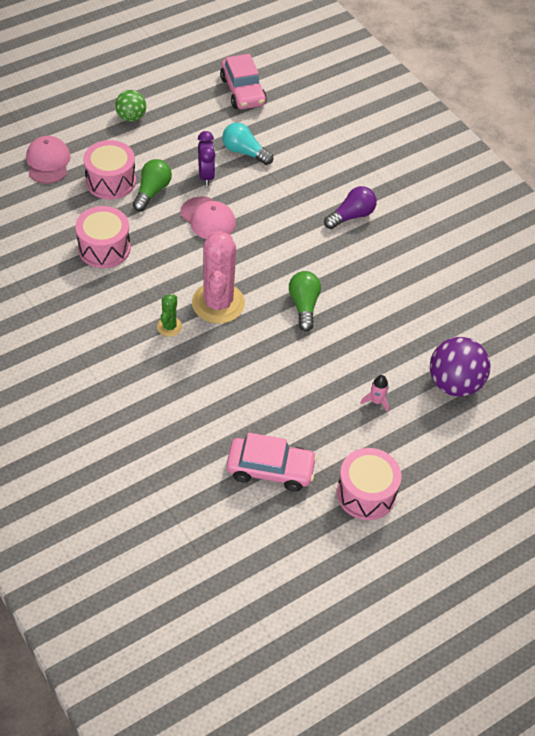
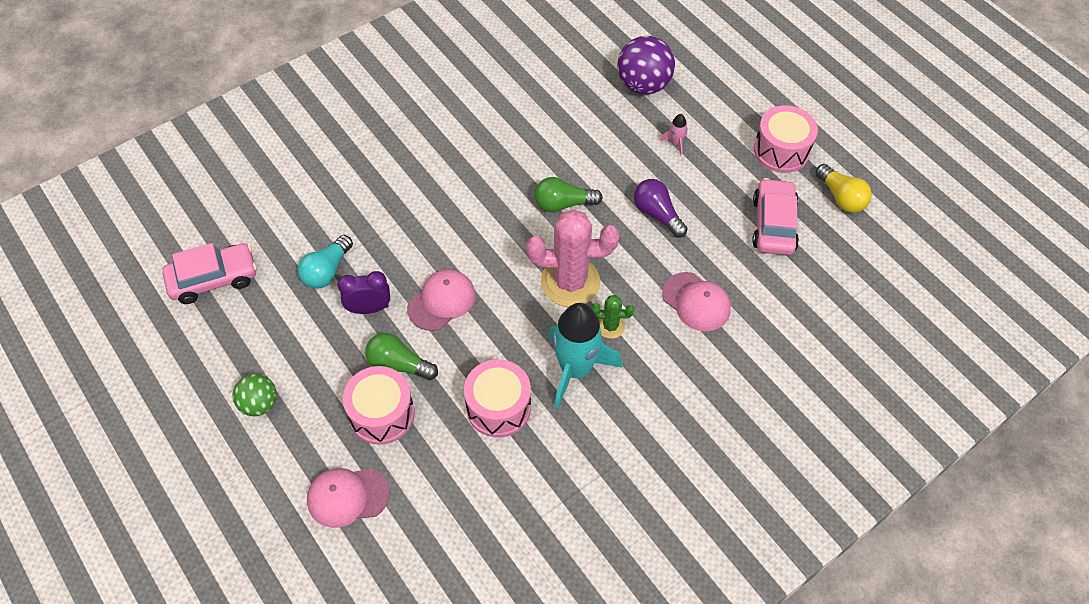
camera: 90 degrees left, 5 degrees up
(131, 299) = (575, 369): none -> turquoise rocket
(187, 392) = (696, 302): none -> pink cap
(302, 538) = (841, 197): none -> yellow light bulb
(351, 216) = (429, 165): purple light bulb -> purple light bulb (657, 214)

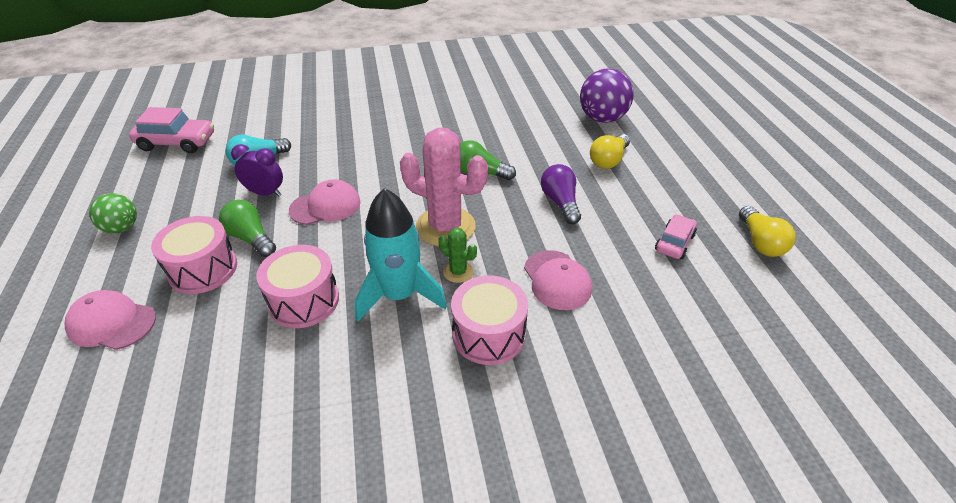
camera: 25 degrees right, 15 degrees down
(675, 143) = (608, 160): pink rocket -> yellow light bulb
(773, 224) = (674, 243): pink car -> pink car, size x0.63
(781, 150) = (710, 191): pink drum -> pink drum (488, 334)

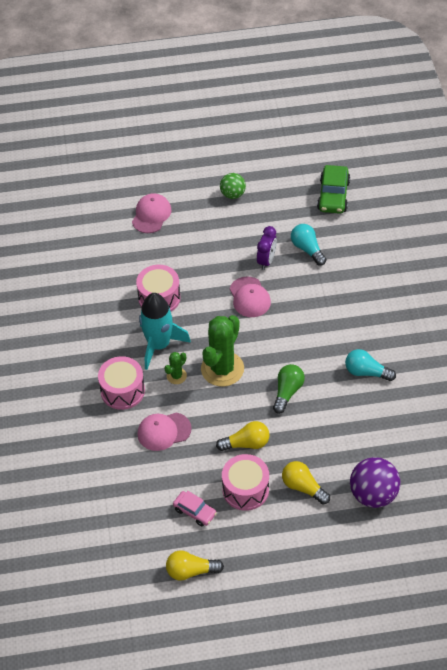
camera: 95 degrees right, 10 degrees up
(177, 142) = (333, 195): pink car -> green car
(203, 269) = (190, 244): pink drum -> pink drum (245, 489)
(251, 238) = (218, 262): green light bulb -> none
(445, 227) = (222, 369): pink cactus -> green cactus
(450, 121) = (366, 372): none -> turquoise light bulb
(560, 202) = (246, 443): purple light bulb -> yellow light bulb

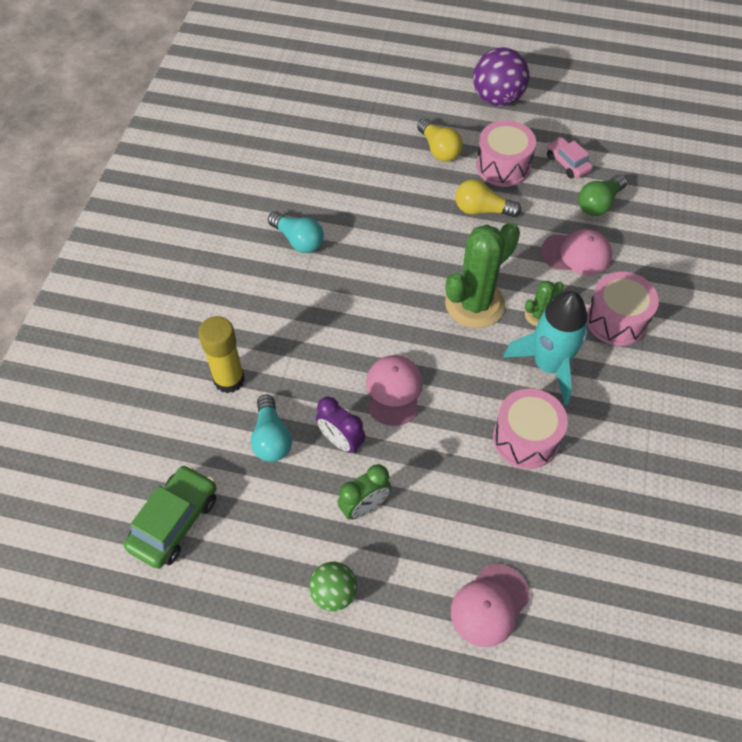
camera: 160 degrees left, 5 degrees up
(191, 571) = (589, 115): yellow light bulb -> none
(236, 234) = (364, 507): none -> green clock
(266, 261) = (341, 441): purple clock -> purple clock turned 90 degrees counterclockwise
(287, 392) = (406, 249): green light bulb -> green light bulb (599, 203)
(352, 270) = (229, 379): none -> yellow glue stick
(373, 494) = (369, 121): purple ball -> purple ball (497, 98)

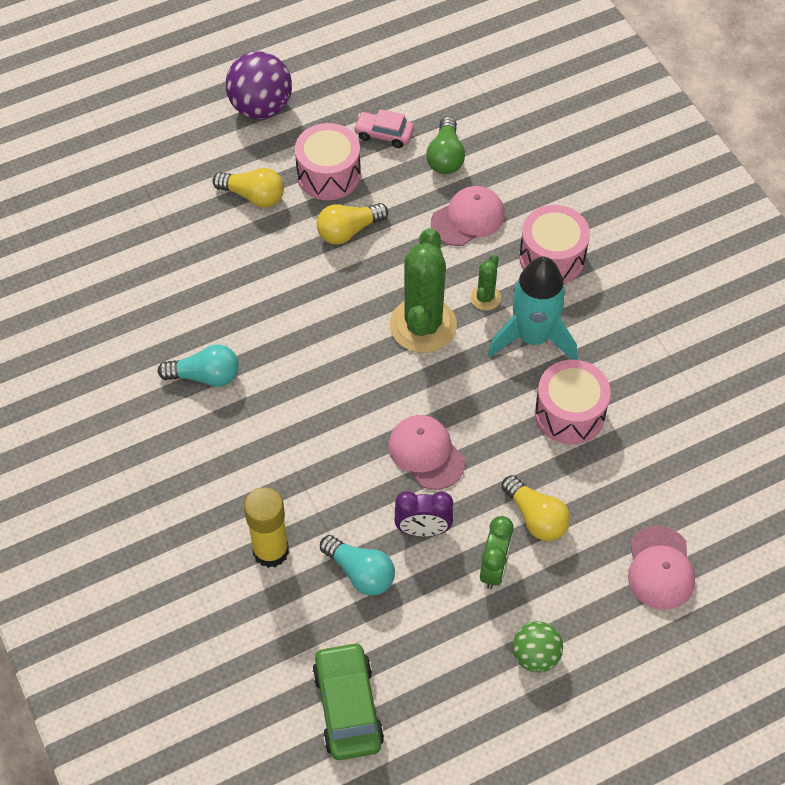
camera: 40 degrees left, 0 degrees up
(429, 494) = (536, 517): none -> yellow light bulb

